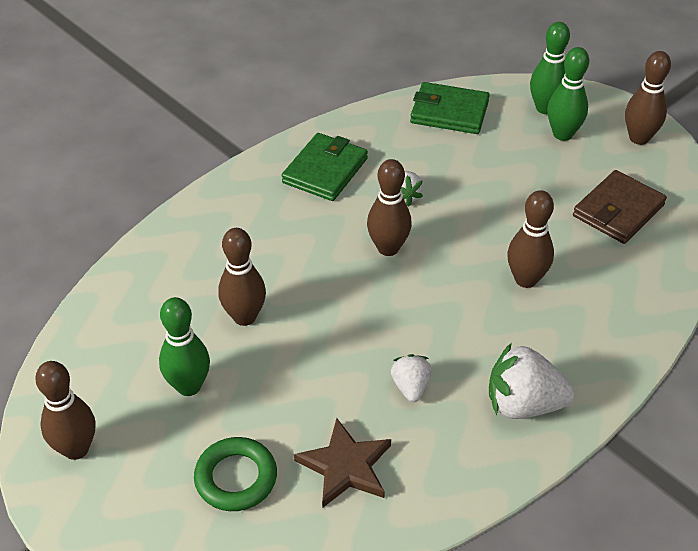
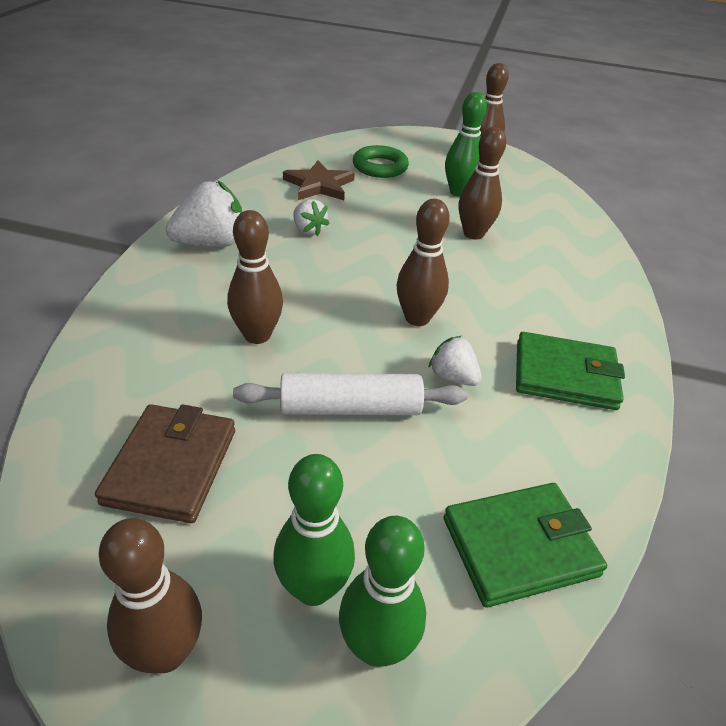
camera: 145 degrees right, 5 degrees down
(325, 170) = (565, 375): green wallet -> green wallet turned 75 degrees counterclockwise
(489, 203) = (350, 408): none -> white rolling pin

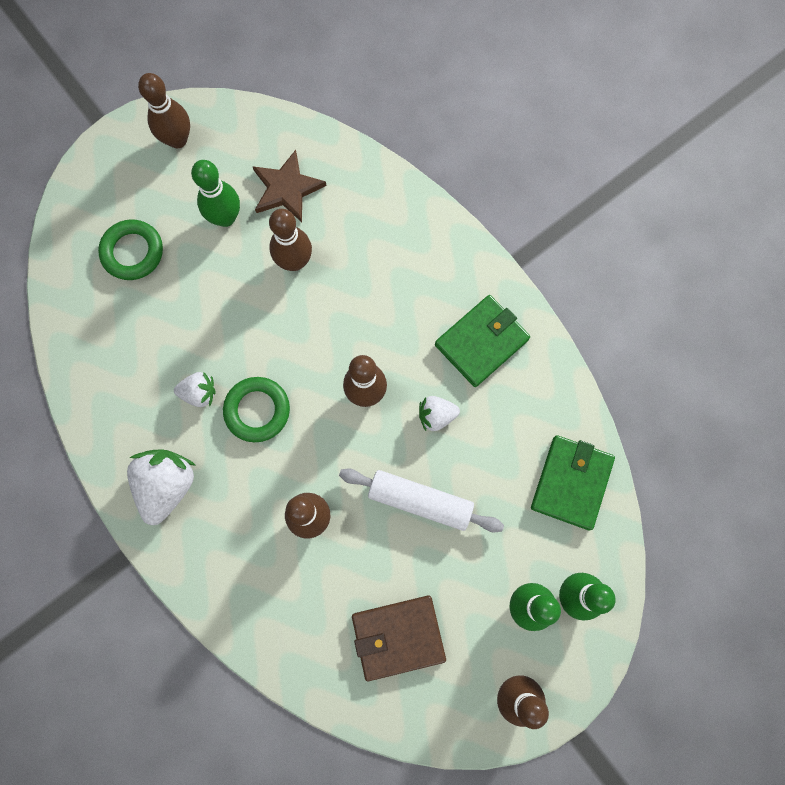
camera: 50 degrees left, 35 degrees up
(171, 466) = (398, 637): brown wallet -> brown wallet turned 60 degrees counterclockwise
(319, 185) = (129, 333): brown star -> brown star (287, 189)
(327, 263) = (257, 410): none -> green ring
(350, 408) = (420, 501): white rolling pin -> white rolling pin turned 75 degrees clockwise

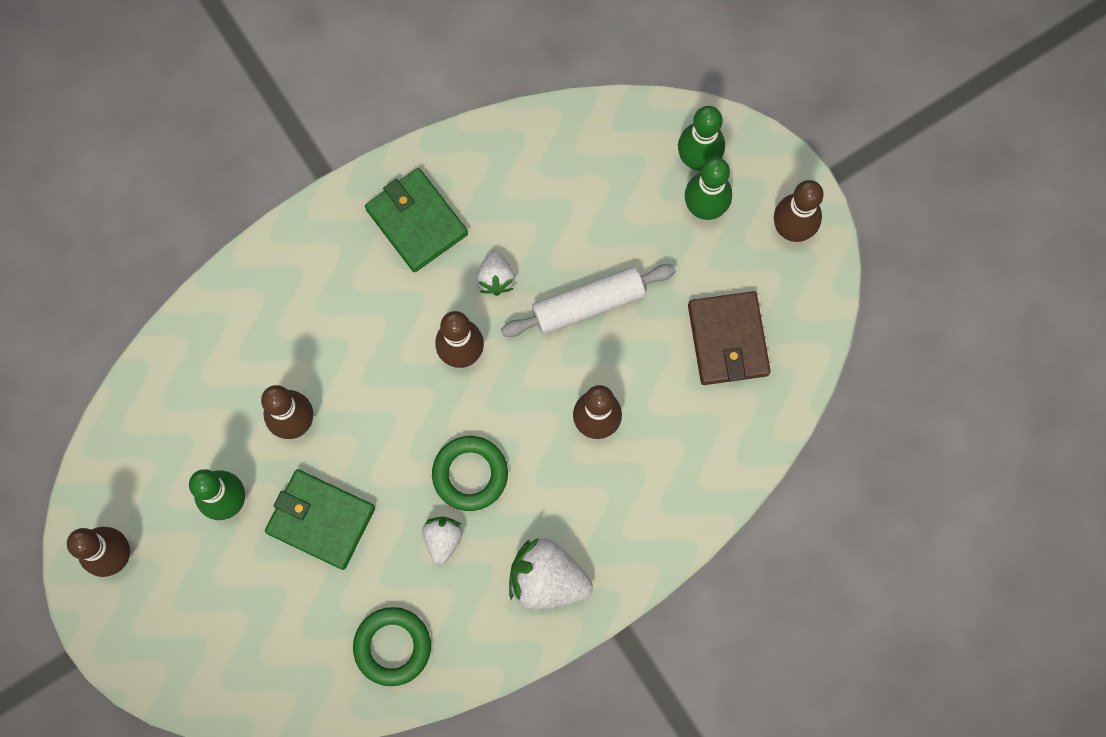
camera: 85 degrees left, 0 degrees up
(133, 252) = (258, 614): green ring -> green ring (392, 646)
(287, 189) = (200, 425): brown star -> none
(420, 501) = (588, 304): white rolling pin -> white rolling pin turned 45 degrees clockwise
(571, 483) = (582, 147): green wallet -> green wallet (321, 520)

